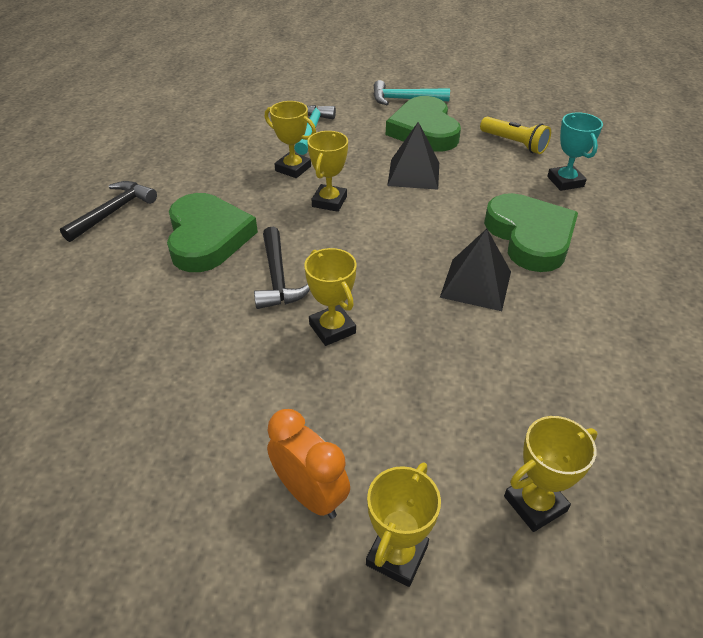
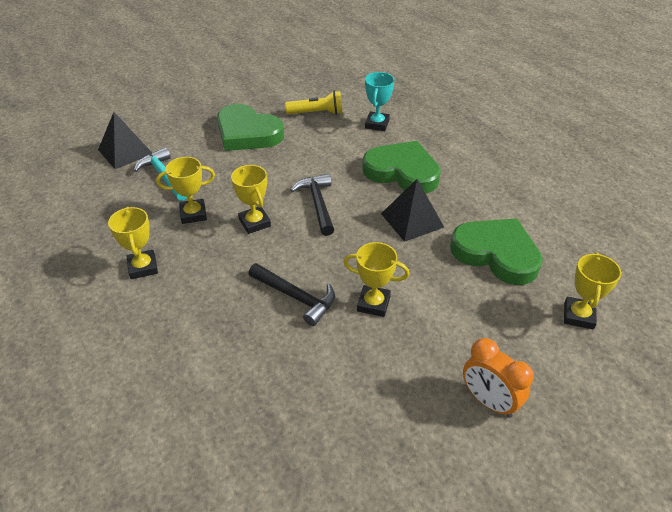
camera: 45 degrees left, 0 degrees up
(113, 212) = (94, 338): black hammer -> black hammer (318, 204)
(207, 237) = (204, 304): green heart -> green heart (496, 254)
(310, 495) = (489, 401): orange clock -> orange clock turned 135 degrees counterclockwise
(397, 555) = (561, 391): yellow trophy -> yellow trophy (143, 267)
(404, 99) = (201, 116): turquoise hammer -> none
(413, 174) = (283, 169): black pyramid -> black pyramid (125, 151)
(565, 181) = (377, 124): turquoise trophy -> turquoise trophy turned 75 degrees clockwise

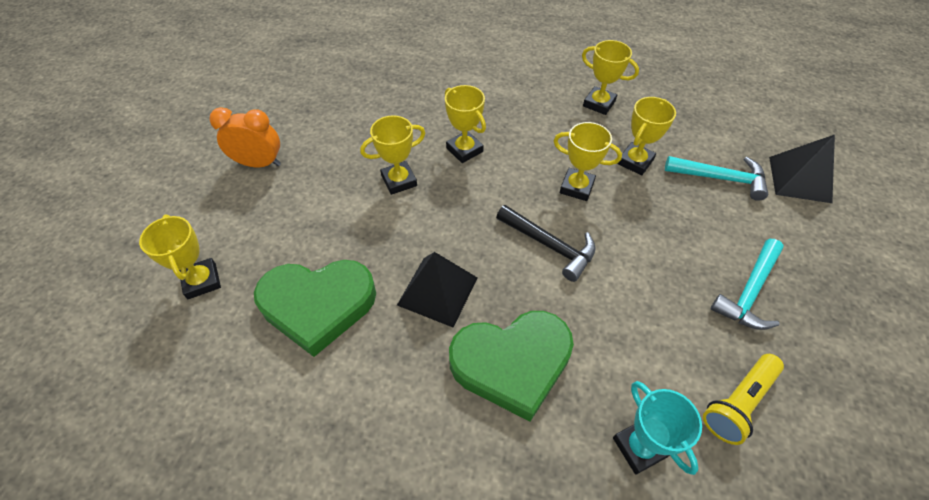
camera: 140 degrees right, 10 degrees up
(247, 133) = (749, 292): green heart -> turquoise hammer
(296, 297) = (464, 150): black hammer -> yellow trophy

